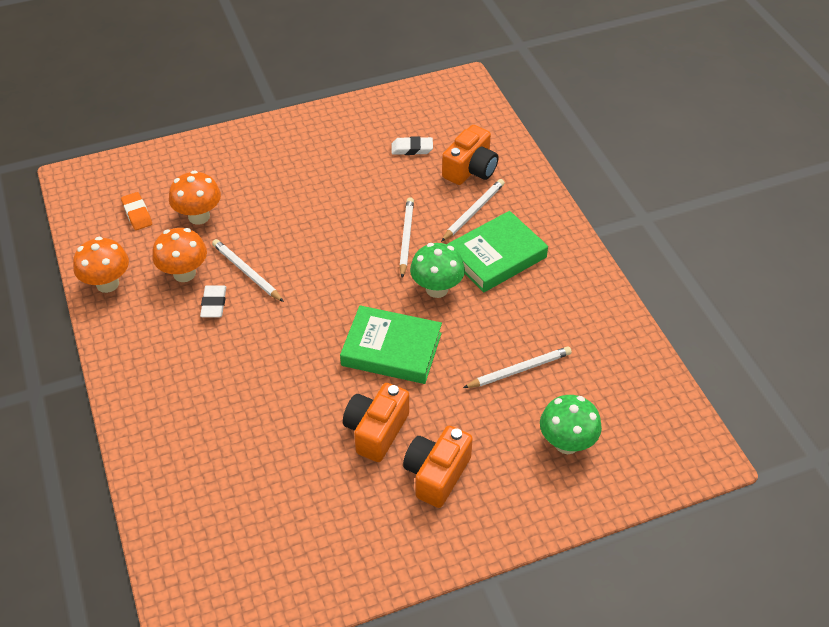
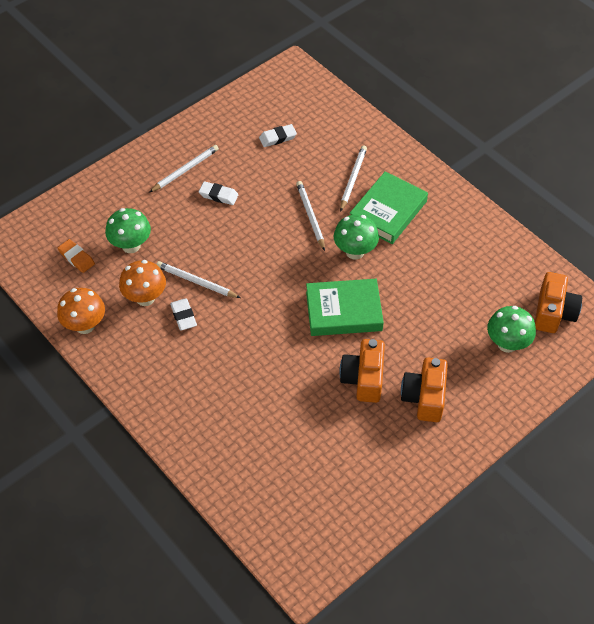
camera: 20 degrees left, 5 degrees up
(199, 216) = (131, 245): orange mushroom -> green mushroom
(317, 190) = (218, 195): none -> white eraser
(470, 169) = (333, 143): orange camera -> orange camera (553, 312)
(519, 370) = (447, 298): white pencil -> white pencil (185, 170)

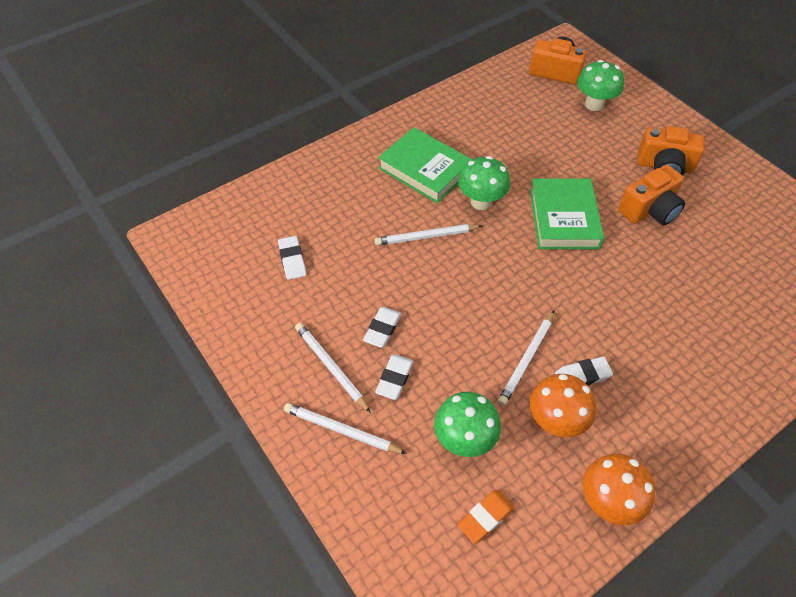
camera: 85 degrees left, 0 degrees up
(177, 205) = (394, 378): none -> white eraser
(353, 179) = (373, 194): white pencil -> white pencil (342, 430)
(363, 378) = (649, 210): orange camera -> orange camera turned 45 degrees counterclockwise

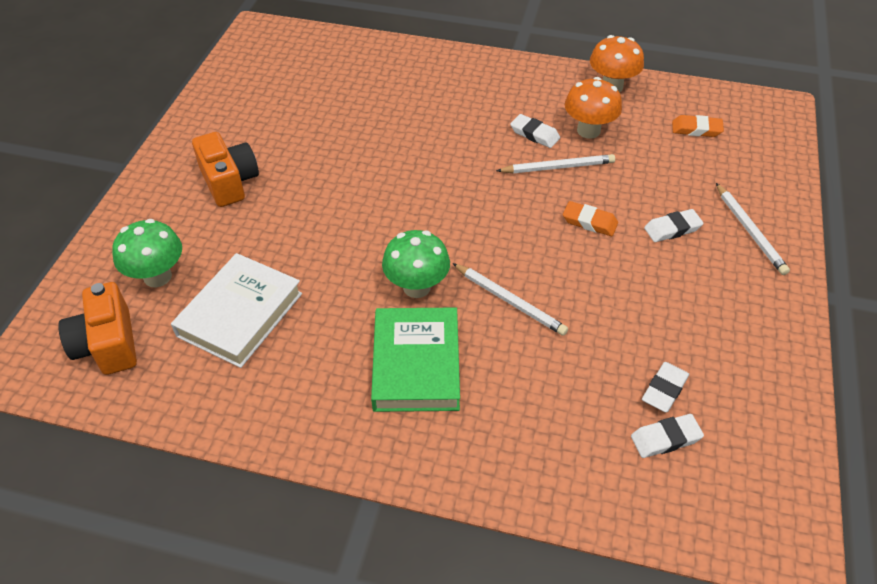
camera: 130 degrees left, 5 degrees down
(331, 367) = (717, 273): white pencil -> none
(382, 329) = (643, 265): white eraser -> white eraser (665, 438)
(450, 331) = (589, 222): none -> orange eraser
(464, 439) = (663, 165): green mushroom -> none
(531, 122) = (240, 314): none -> white book
(563, 218) = (376, 217): green book -> none
(649, 210) = (305, 168): orange camera -> none

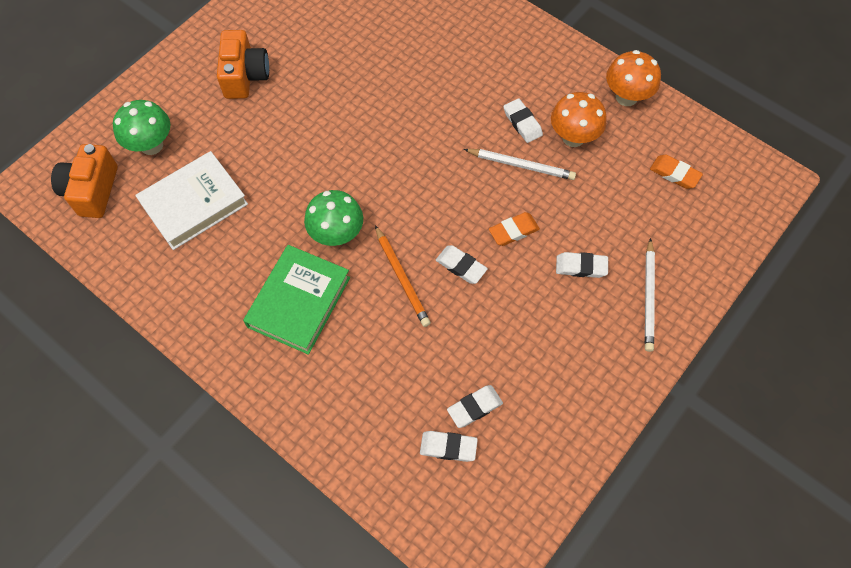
camera: 25 degrees right, 15 degrees up
(509, 301) = (401, 278): white pencil -> orange pencil
(561, 269) = (461, 266): none -> white eraser
(589, 222) = (513, 231): orange eraser -> orange eraser turned 75 degrees counterclockwise

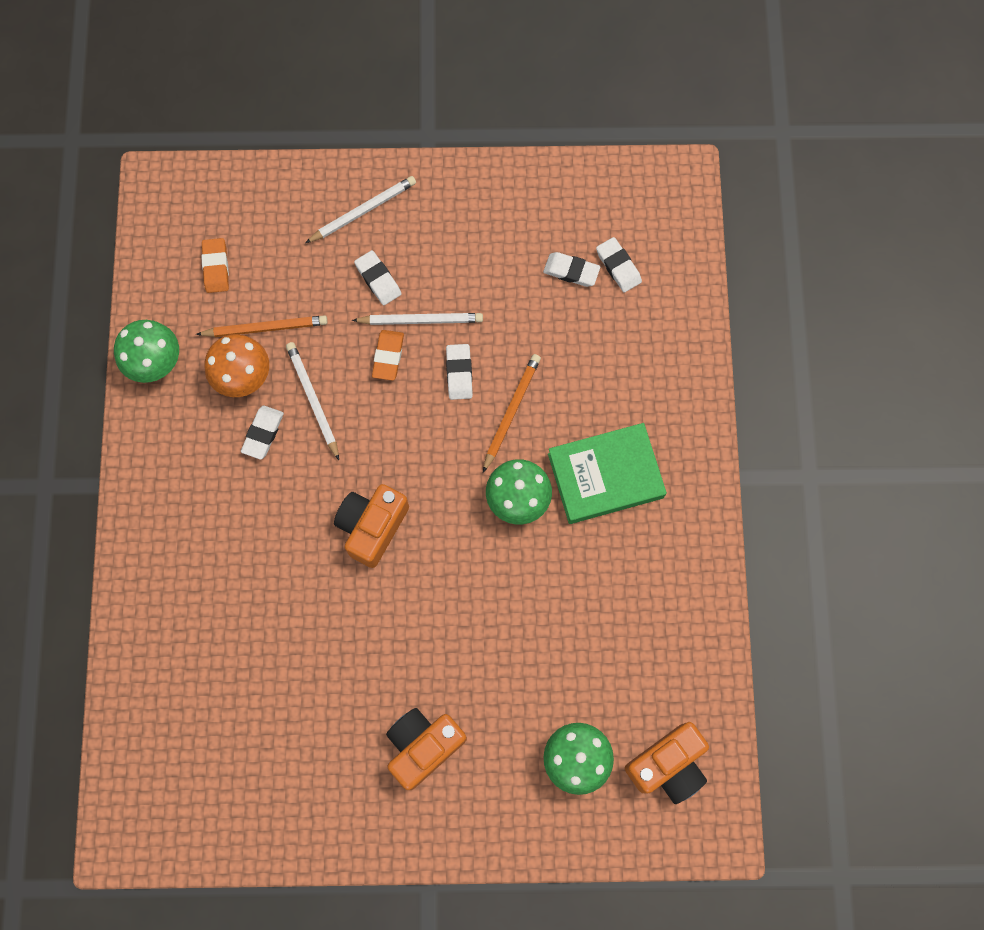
camera: 130 degrees left, 10 degrees up
(194, 204) = (598, 654): white book -> none
(401, 140) = (372, 527): none -> orange camera
(513, 231) = (388, 356): orange eraser -> orange eraser turned 75 degrees clockwise
(524, 271) = (420, 320): none -> white pencil
(600, 172) = (265, 328): none -> orange pencil
(626, 97) = (156, 363): orange mushroom -> green mushroom

